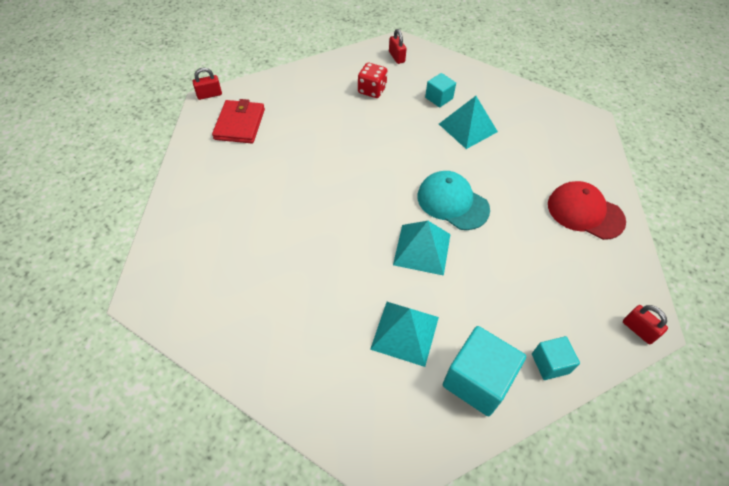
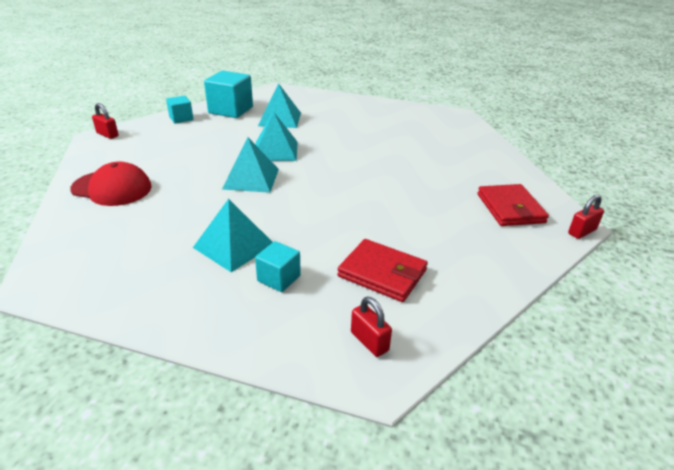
camera: 165 degrees right, 20 degrees down
(372, 90) = (382, 273): red dice -> red wallet
(452, 202) = (251, 179): turquoise cap -> turquoise pyramid

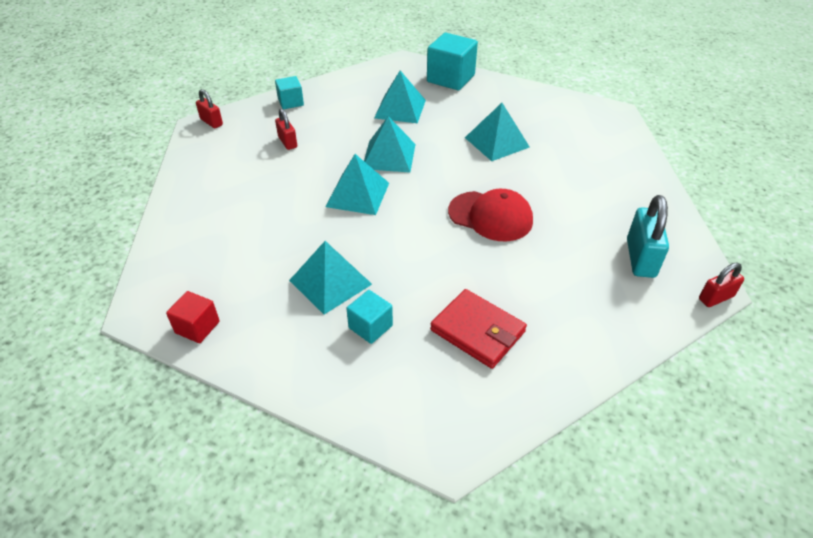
camera: 10 degrees right, 10 degrees up
(99, 294) = (197, 327): none -> red cube
(112, 188) = (213, 197): red cap -> red cap (490, 216)
(231, 110) = (346, 92): turquoise cube -> turquoise cube (450, 78)
(367, 137) = (496, 142): none -> turquoise pyramid
(369, 341) = (449, 410): red padlock -> red padlock (287, 142)
(510, 208) = (640, 258): red wallet -> turquoise padlock

